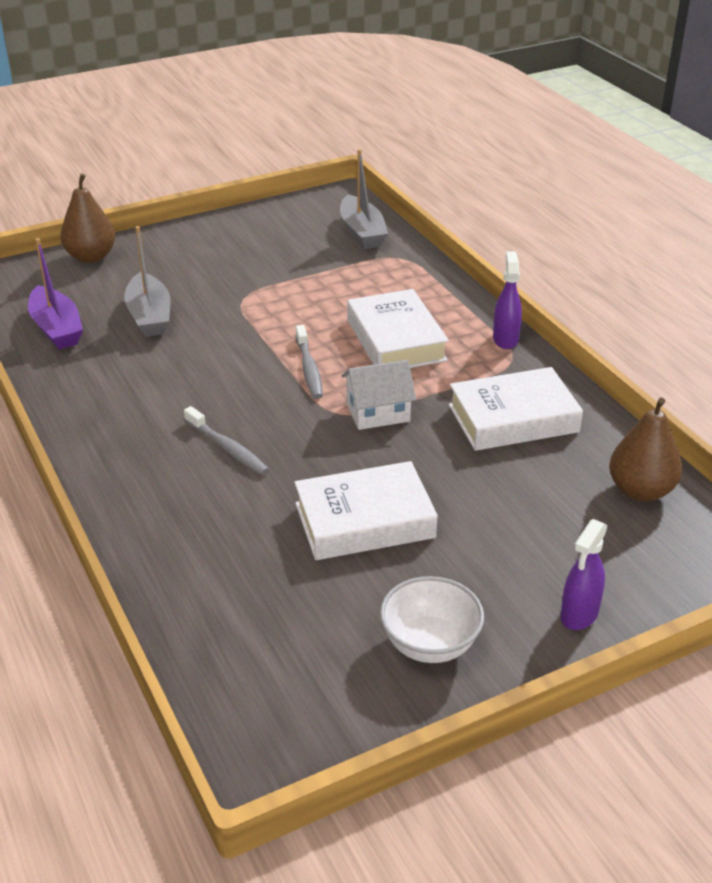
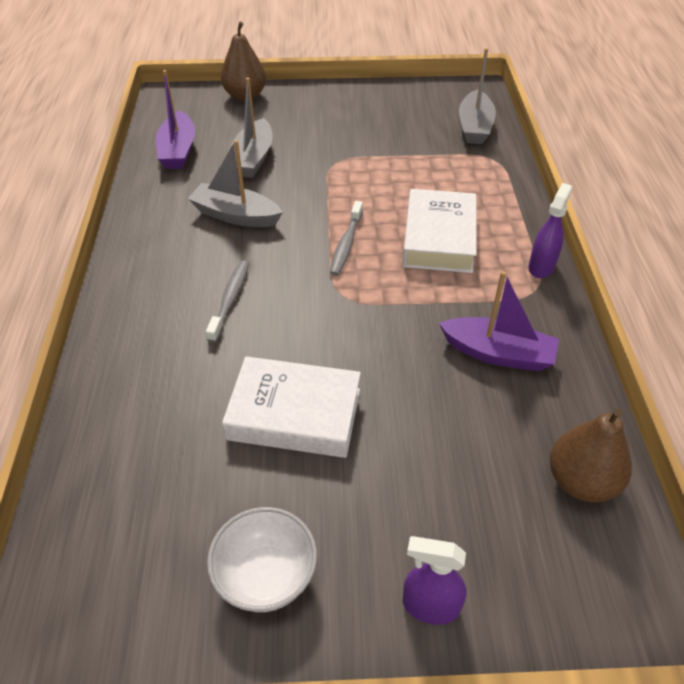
camera: 25 degrees right, 10 degrees up
(173, 373) = (236, 215): none -> grey boat
(228, 448) = (230, 299): grey toothbrush -> grey toothbrush turned 150 degrees counterclockwise
(378, 412) = (377, 305): white house -> none
(513, 419) = (498, 353): white book -> purple boat
(579, 614) = (430, 606): purple spray bottle -> purple spray bottle turned 45 degrees clockwise

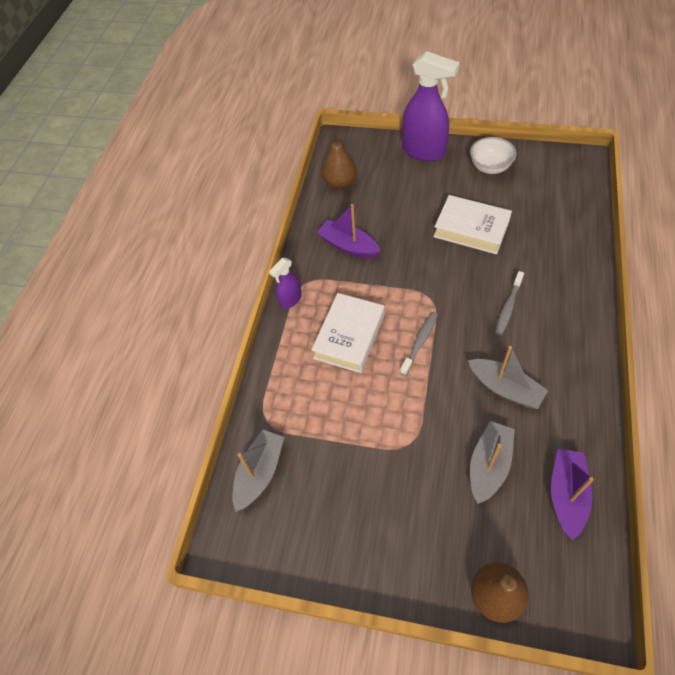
camera: 160 degrees left, 10 degrees up
(430, 606) = (424, 151): purple spray bottle -> purple spray bottle, size x1.95

